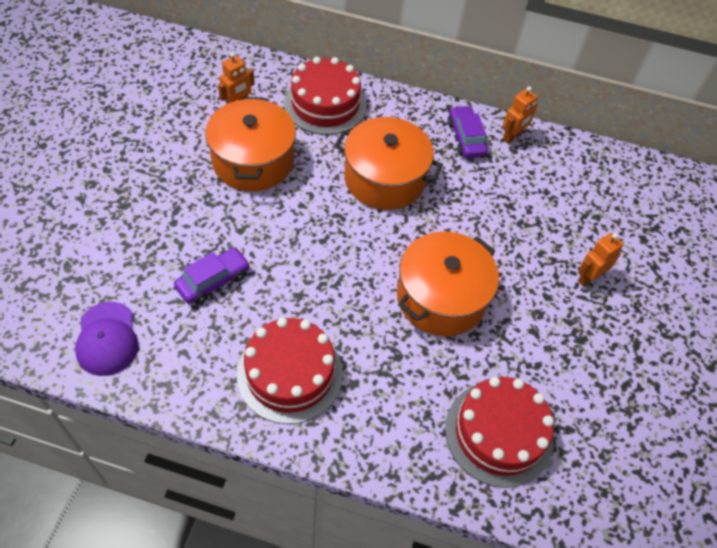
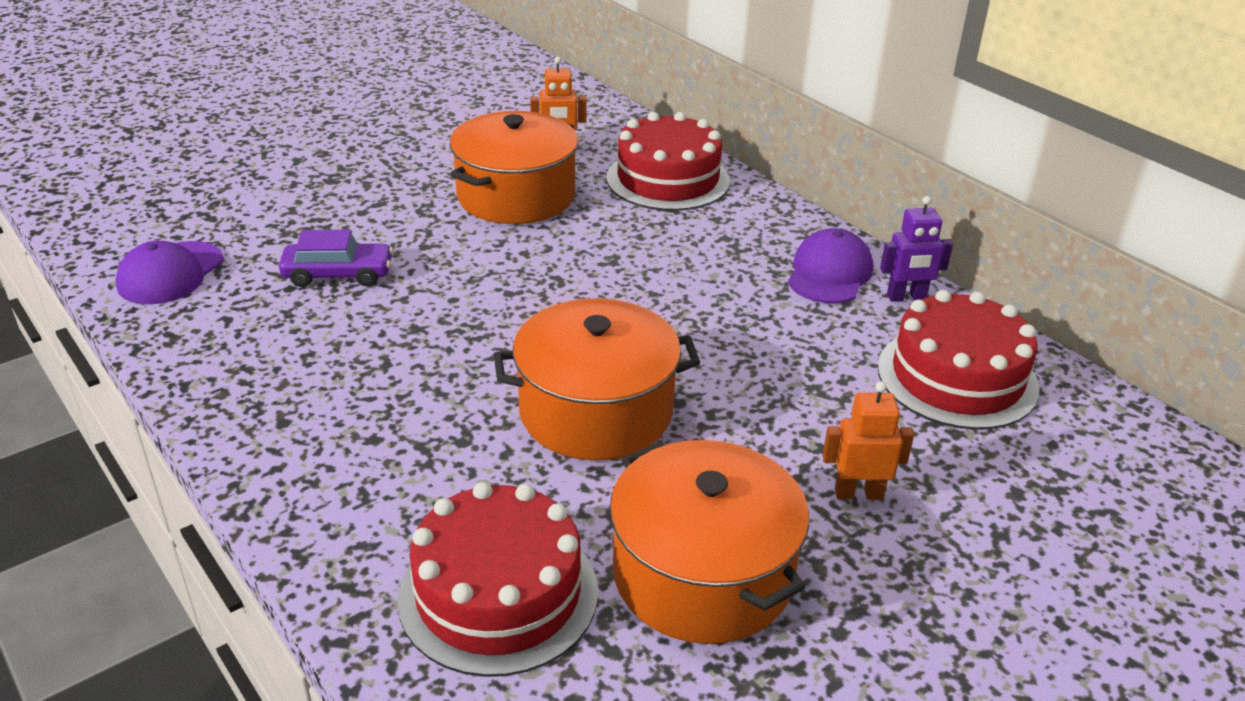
camera: 40 degrees right, 20 degrees down
(290, 373) = (311, 392): red cake -> red cake (957, 377)
(384, 179) = (662, 269): orange pot -> orange pot (702, 575)
(465, 138) = (829, 273): purple car -> purple cap
(512, 137) = (906, 297): orange robot -> purple robot

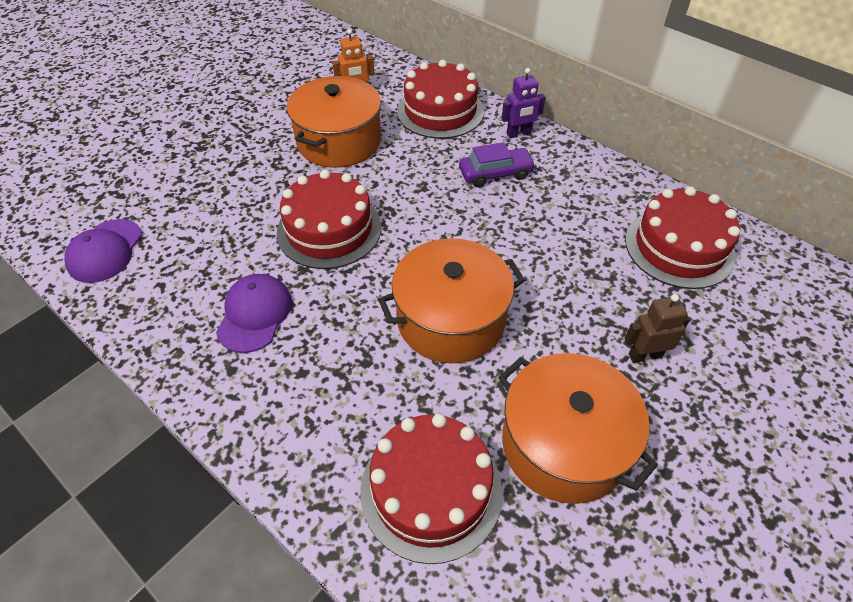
camera: 10 degrees left, 15 degrees up
(338, 274) = (232, 231): purple car -> purple car (495, 173)
(467, 290) = (329, 229): none -> red cake
(829, 273) = (572, 174): purple cap -> purple cap (254, 314)
(858, 493) = (645, 355): orange robot -> brown robot
(906, 297) = (627, 186): purple robot -> purple robot (519, 134)

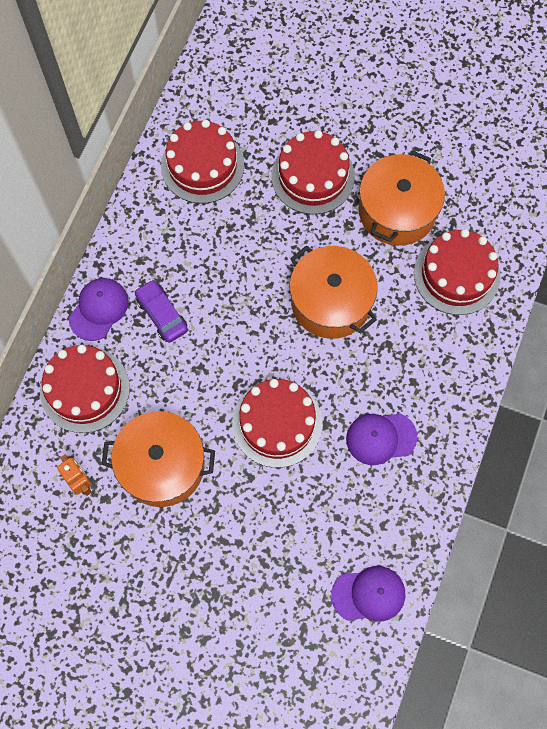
camera: 110 degrees left, 20 degrees up
(519, 134) = (99, 309): purple robot -> purple cap
(645, 355) = (313, 176): brown robot -> red cake

